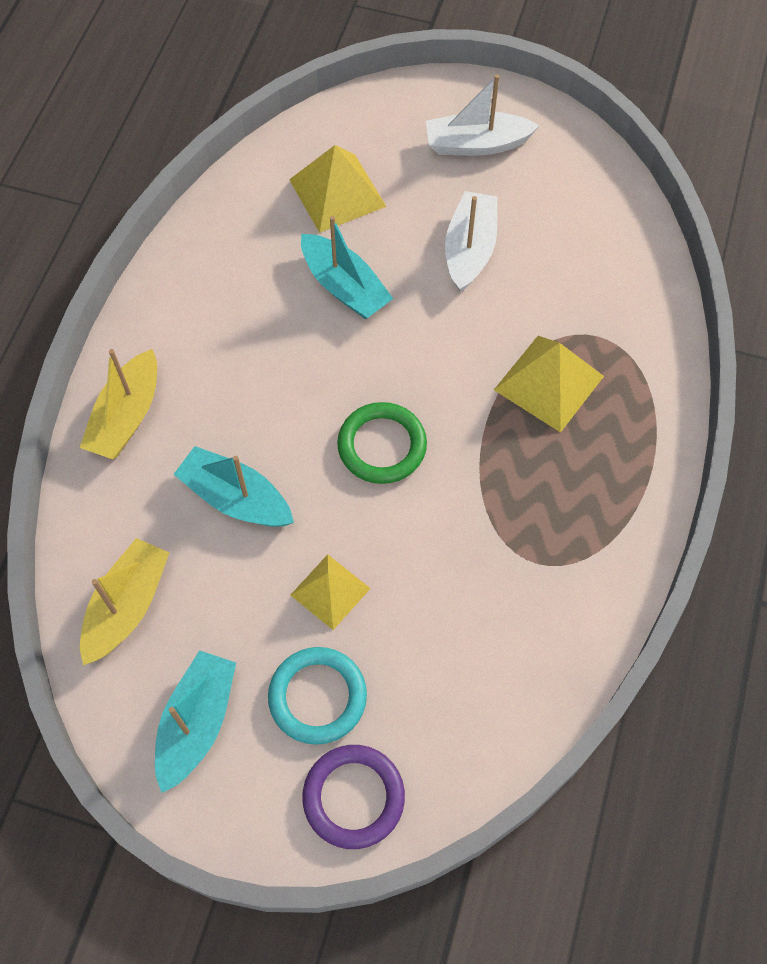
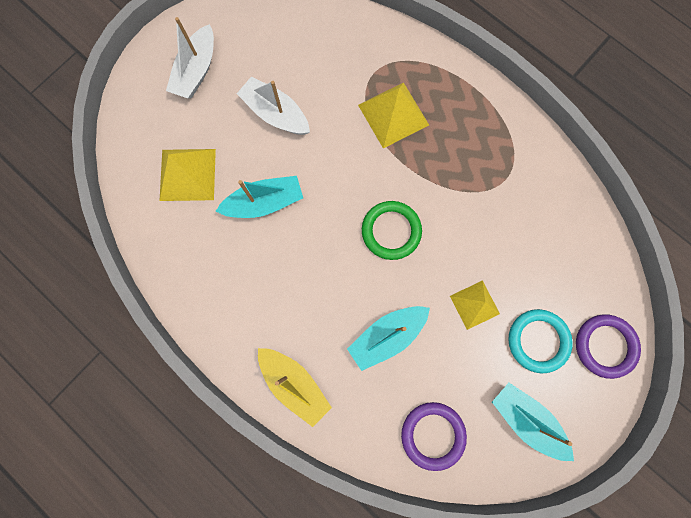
camera: 65 degrees left, 15 degrees up
(127, 607) = (432, 435): yellow boat -> purple ring

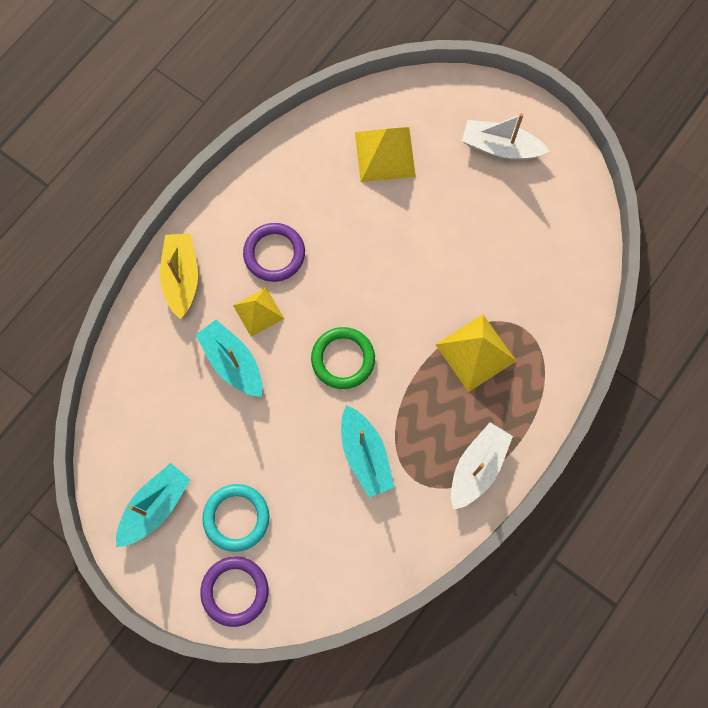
camera: 85 degrees right, 5 degrees down
(264, 202) = (362, 230): turquoise boat -> turquoise boat (365, 455)
(276, 114) = (461, 231): white boat -> white boat (477, 468)
(294, 383) = (181, 278): yellow boat -> yellow boat turned 135 degrees clockwise
(432, 435) = (137, 413): purple ring -> purple ring (274, 254)
(474, 305) = (270, 450): yellow pyramid -> yellow pyramid (258, 312)

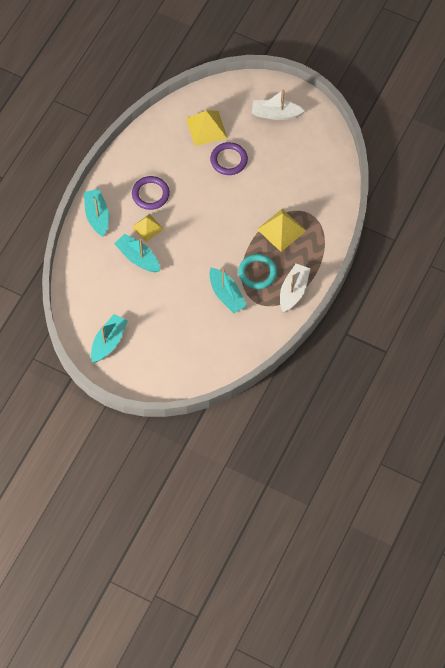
camera: 10 degrees left, 10 degrees down
(181, 278) = (97, 216): yellow boat -> turquoise boat
(235, 591) = (165, 378): purple ring -> purple ring (228, 160)
(236, 518) = (157, 340): turquoise ring -> turquoise ring (257, 273)
(343, 359) = (203, 245): green ring -> none

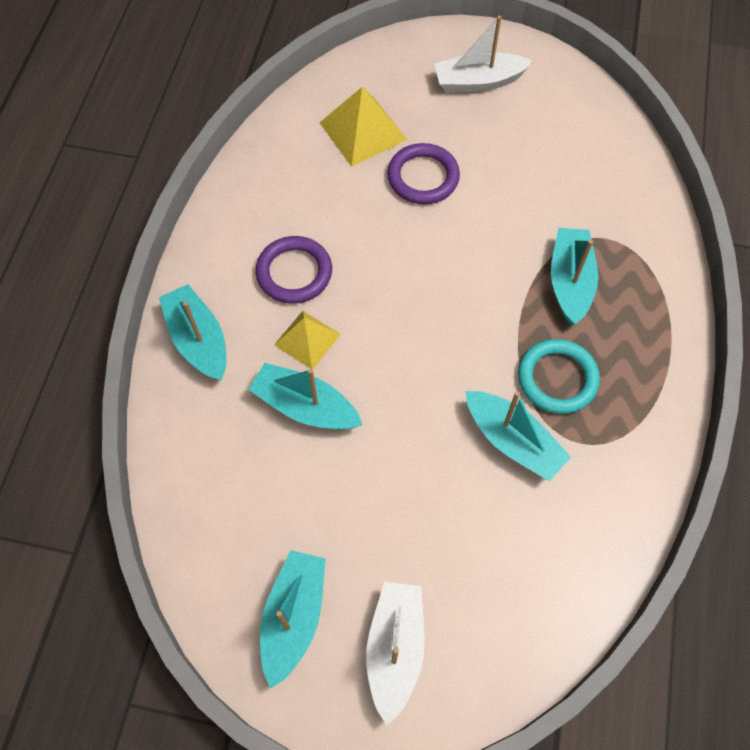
camera: 15 degrees left, 0 degrees up
(281, 230) = (570, 282): yellow pyramid -> turquoise boat
(293, 291) = (643, 399): white boat -> white boat (395, 649)

